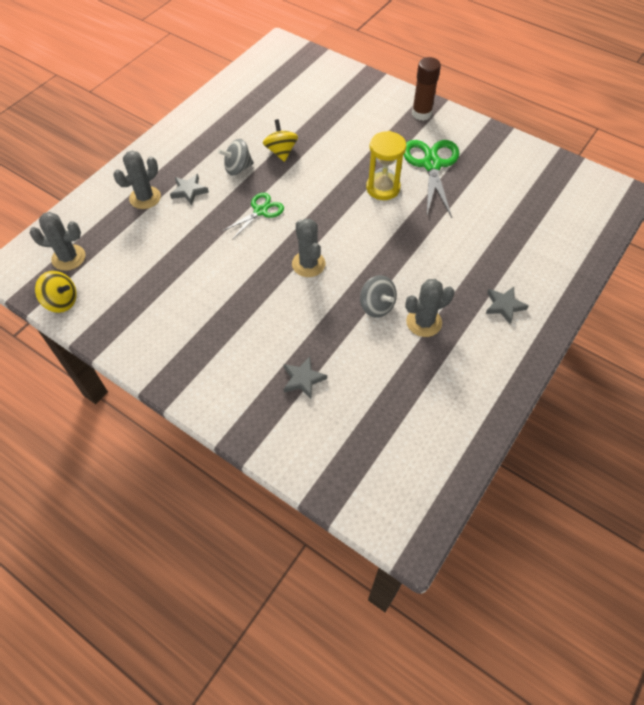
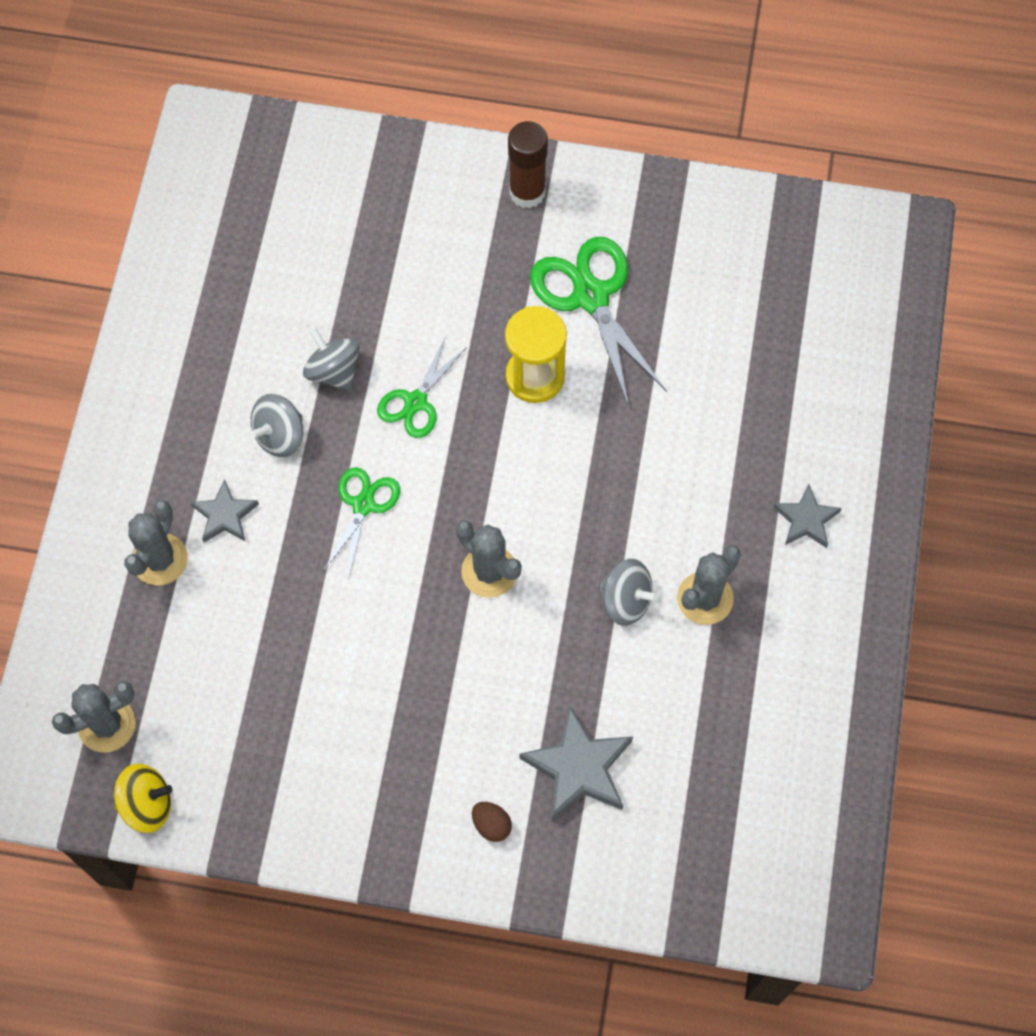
camera: 25 degrees left, 10 degrees up
(236, 388) = (491, 825): none -> brown egg
(281, 152) = (333, 371): yellow spinning top -> grey spinning top
(303, 379) = (578, 767): grey star -> grey star, size x1.63
(314, 178) = (415, 402): none -> green scissors

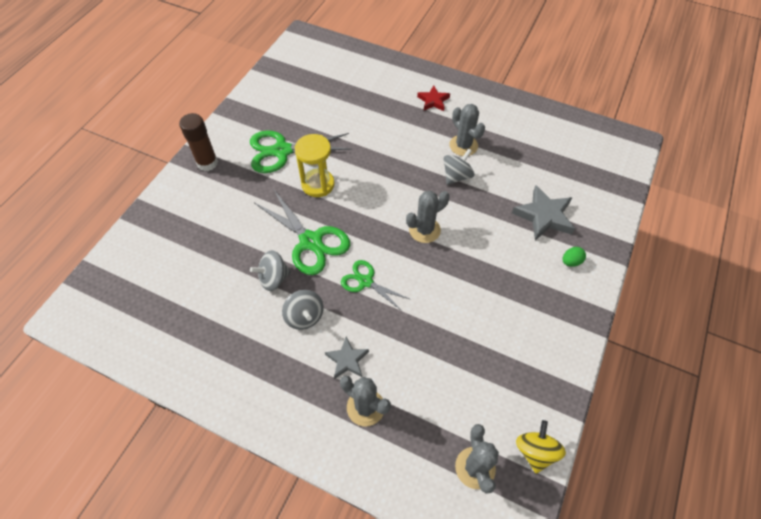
camera: 75 degrees left, 10 degrees down
(415, 402) = (311, 241): green scissors -> green scissors, size x1.67
(491, 825) = (571, 261): brown egg -> green egg
(806, 520) = (433, 101): grey star -> red star

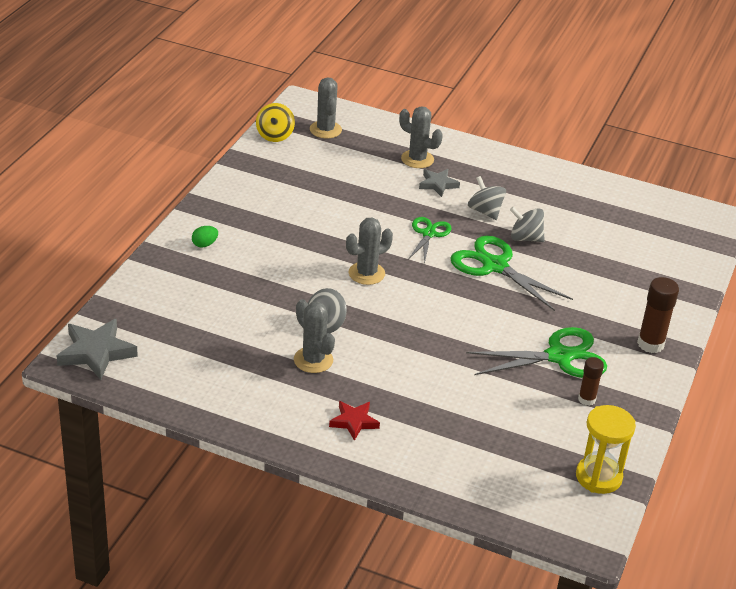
camera: 175 degrees right, 20 degrees down
(273, 118) = (586, 399): none -> brown glue stick
(274, 278) = (525, 238): grey spinning top -> grey spinning top turned 135 degrees counterclockwise
(318, 184) = (501, 319): yellow hourglass -> yellow hourglass (598, 477)
(365, 281) = (428, 234): green scissors -> green scissors turned 105 degrees counterclockwise
(544, 216) = (223, 283): grey star -> grey star (96, 352)

